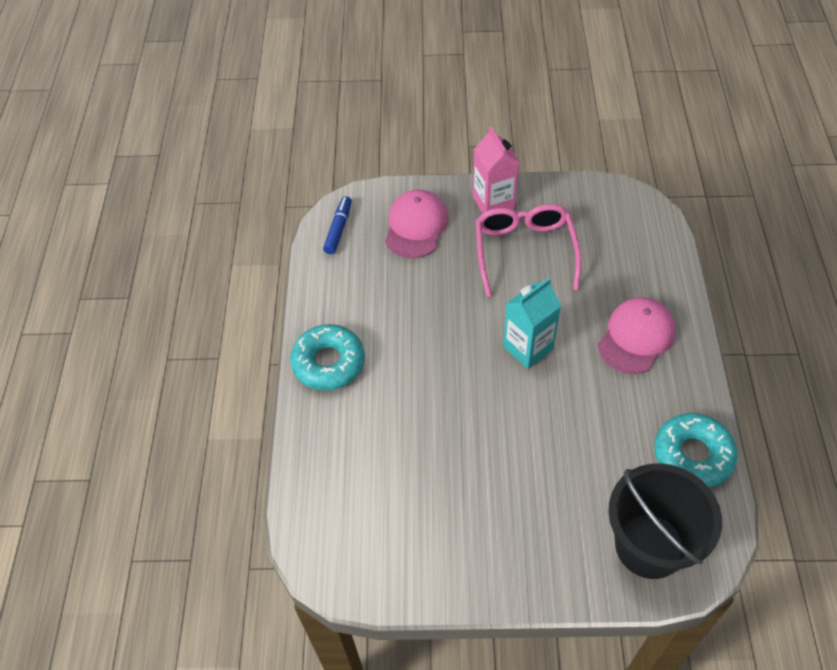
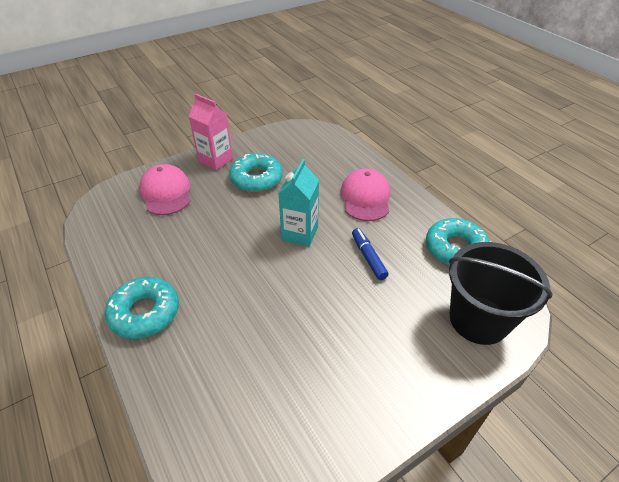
camera: 35 degrees left, 10 degrees down
(338, 229) = (102, 216): blue marker -> blue marker (368, 257)
(524, 251) = (256, 179): pink glasses -> turquoise donut

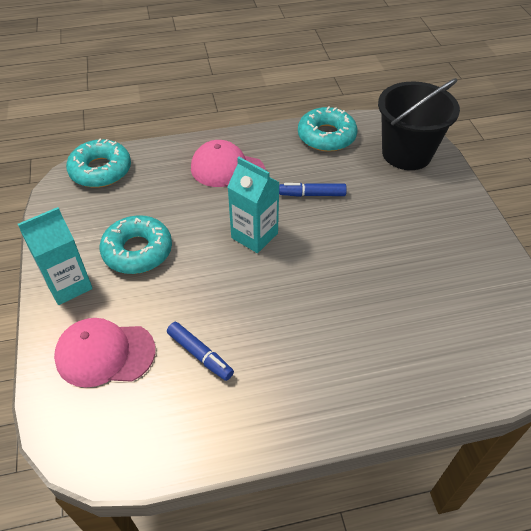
camera: 70 degrees left, 5 degrees up
(145, 313) = (316, 402): turquoise donut -> turquoise donut (101, 170)
(175, 236) = (200, 354): none -> blue marker
(216, 160) = (69, 285): pink carton -> turquoise carton

